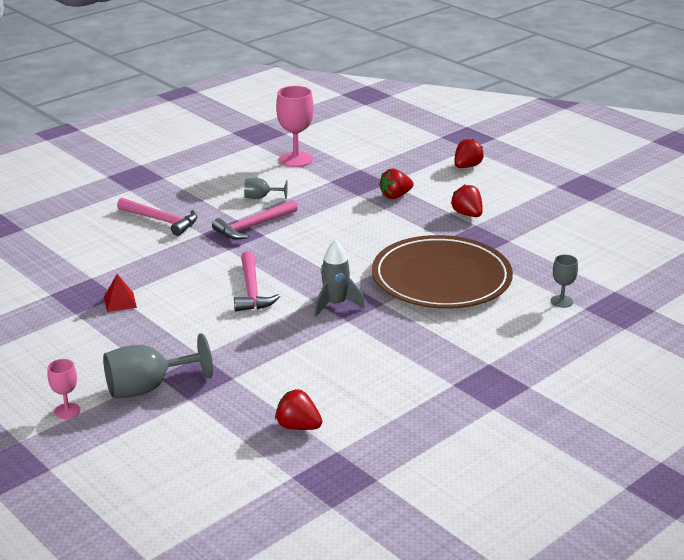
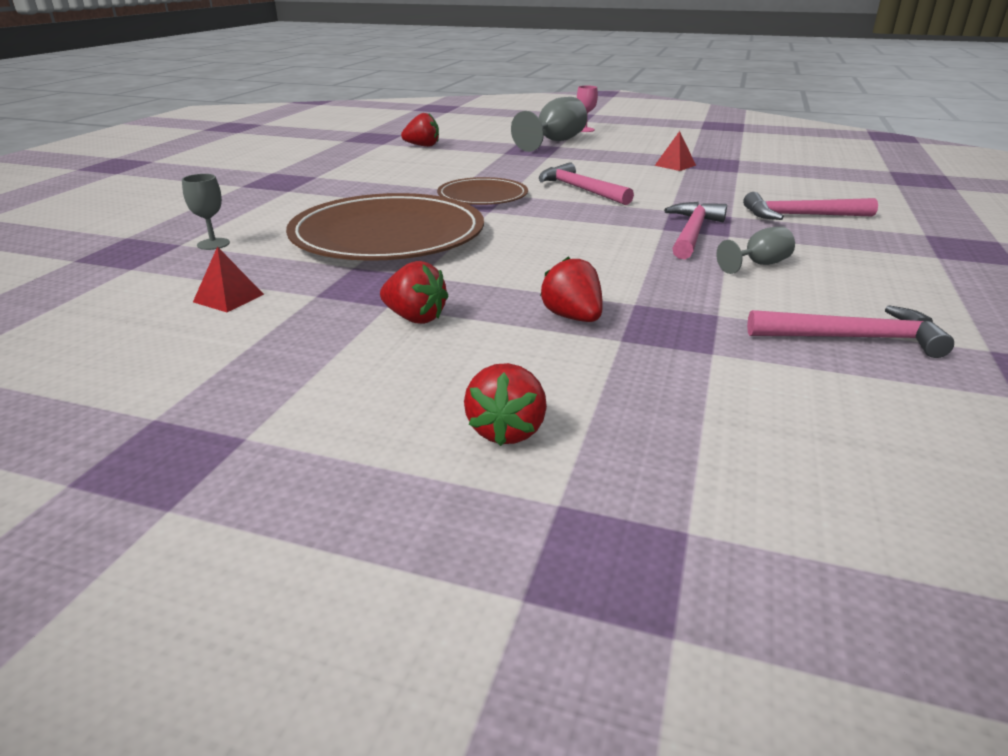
camera: 150 degrees right, 0 degrees up
(296, 159) = (853, 338): pink goblet -> pink hammer
(335, 304) = (482, 196): grey rocket -> brown plate
(395, 196) = (573, 317): red strawberry -> red strawberry turned 60 degrees counterclockwise
(556, 251) = (228, 298): none -> red pyramid

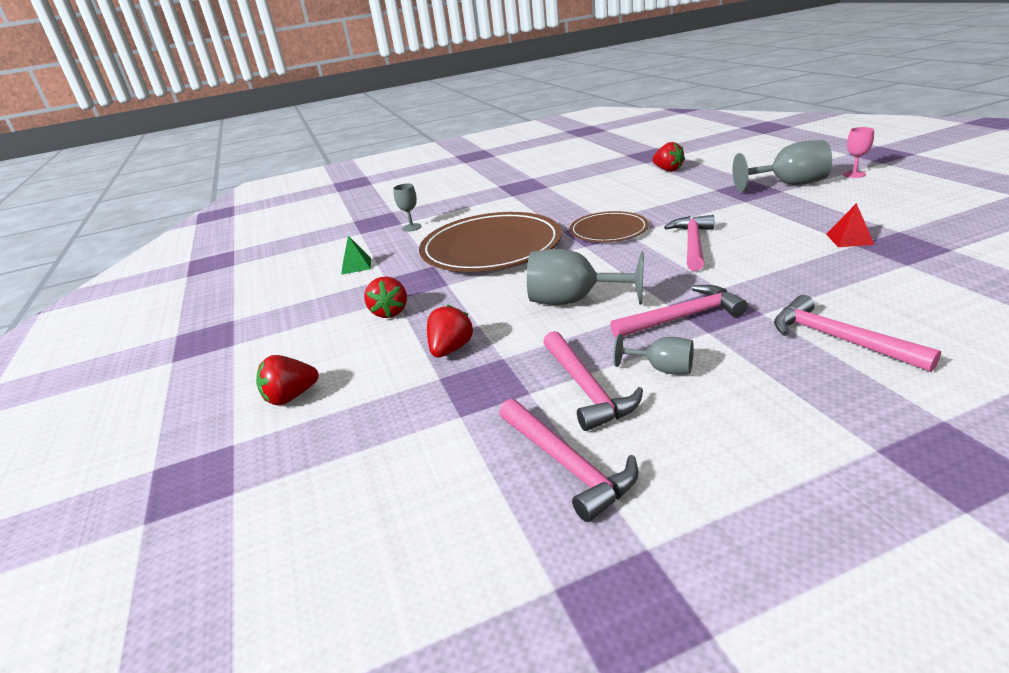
camera: 55 degrees right, 0 degrees up
(228, 298) = (356, 266): red pyramid -> green pyramid
(586, 248) = (574, 301): none -> grey goblet
(747, 294) = (586, 389): none -> pink hammer

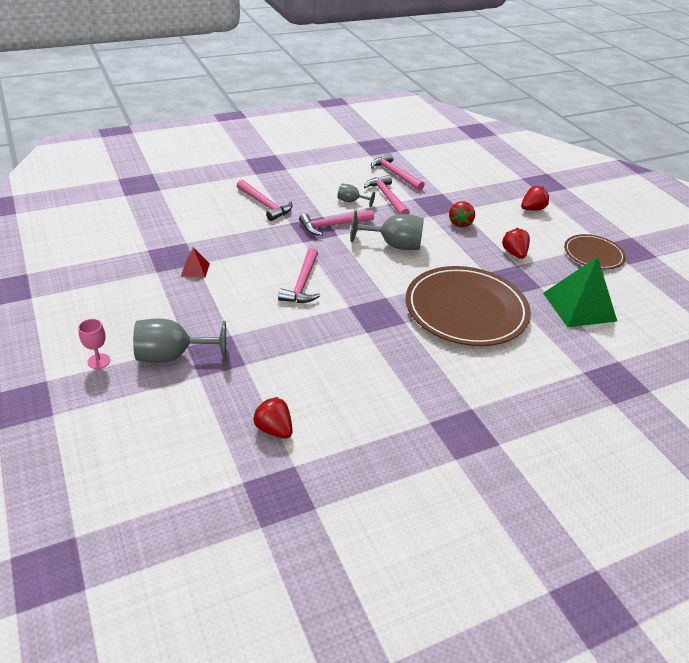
camera: 170 degrees right, 10 degrees up
(356, 266) = (579, 306): green pyramid -> green pyramid, size x2.19
(411, 227) = (564, 359): grey goblet -> none
(608, 230) = (364, 314): brown plate -> brown plate (593, 254)

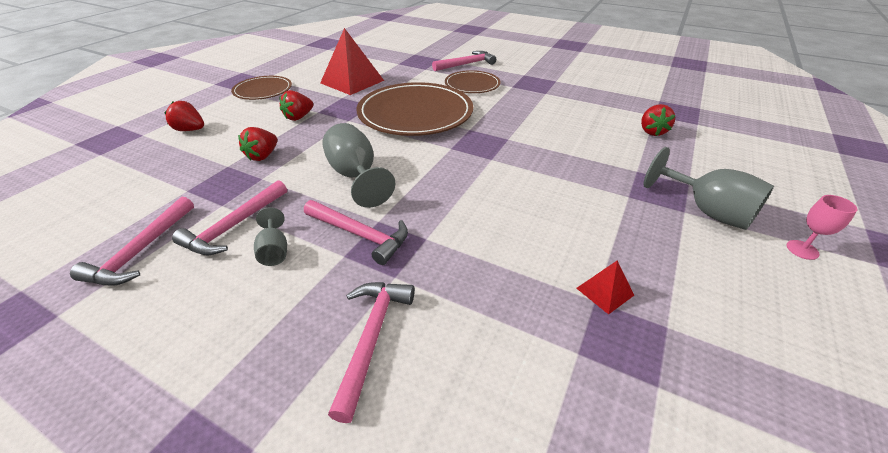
camera: 125 degrees left, 0 degrees up
(302, 284) = (501, 197): pink hammer -> pink hammer (466, 64)
(460, 223) = (263, 156): red strawberry -> red strawberry turned 135 degrees clockwise
(503, 380) = (472, 84): none -> brown plate
(579, 306) = (352, 81): green pyramid -> red pyramid

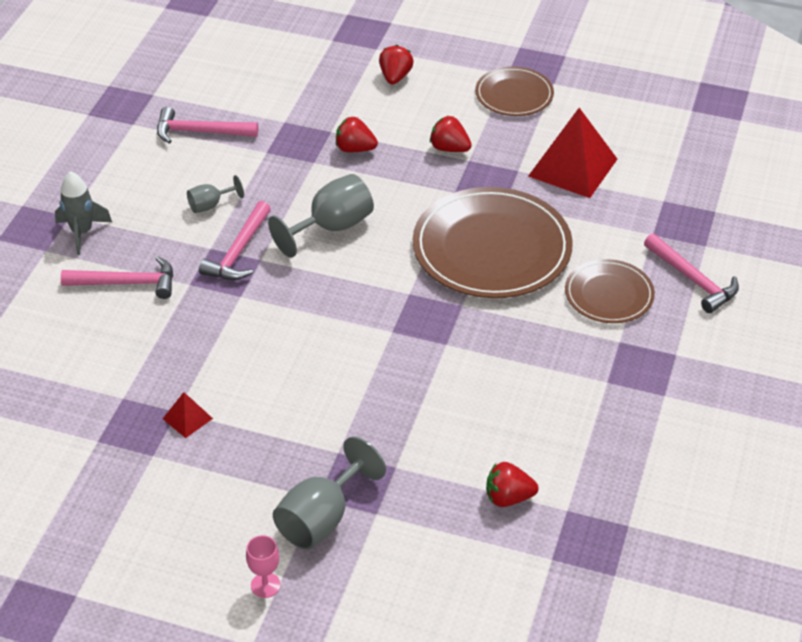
camera: 80 degrees right, 5 degrees up
(234, 226) = (238, 171): pink hammer -> none
(241, 390) = (82, 232): none -> grey rocket

